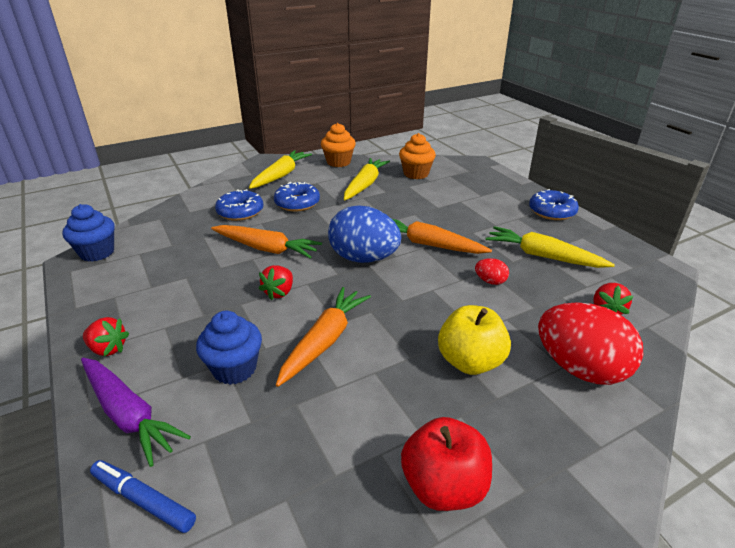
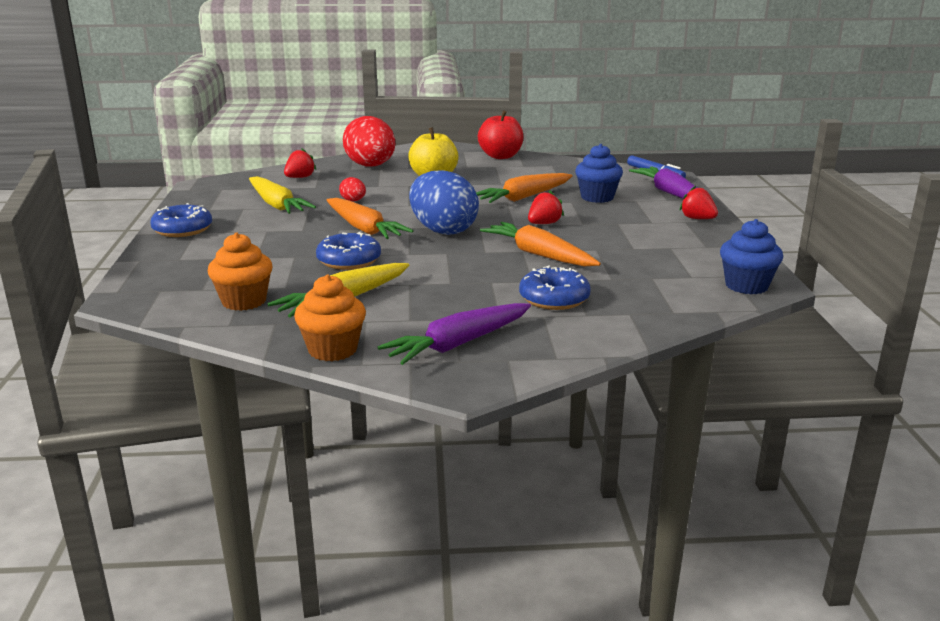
camera: 155 degrees left, 10 degrees down
(281, 175) = (458, 344): yellow carrot -> purple carrot
(297, 203) = (467, 294): blue donut -> blue donut (349, 260)

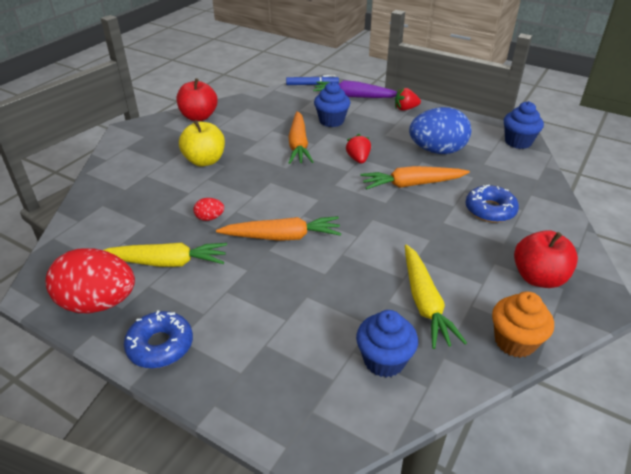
camera: 55 degrees left, 15 degrees up
(244, 301) = (384, 360): orange cupcake -> blue cupcake
(300, 177) = (109, 224): red strawberry -> none
(349, 260) = (345, 270): blue donut -> none
(371, 166) = (134, 177): red egg -> red egg (98, 303)
(443, 230) = (327, 203): blue egg -> blue egg (437, 151)
(458, 344) = (538, 278): purple carrot -> red apple

